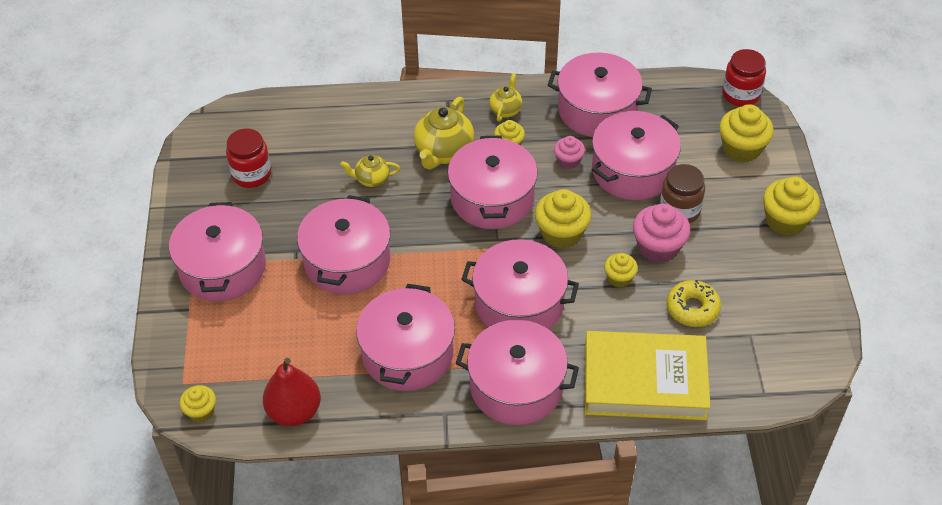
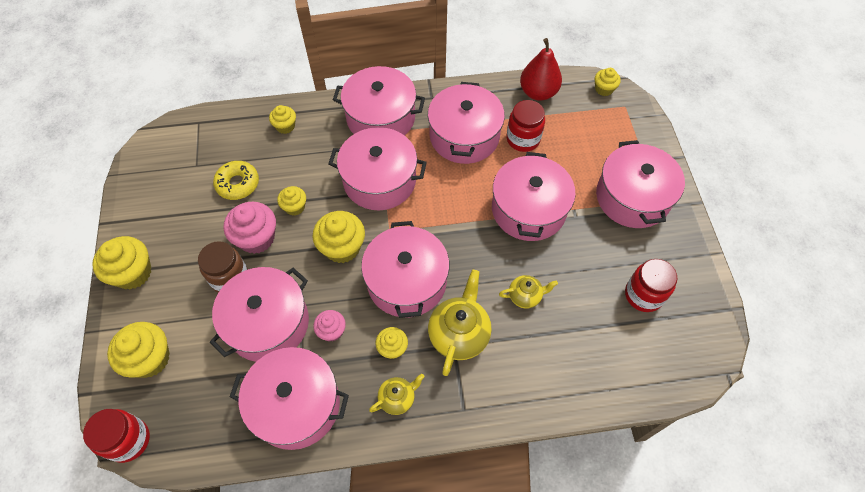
camera: 175 degrees right, 10 degrees up
(332, 345) = (523, 139): none -> red jar
(506, 110) = (397, 398): yellow teapot -> yellow teapot turned 135 degrees counterclockwise
(644, 381) = (285, 126): yellow book -> yellow cupcake

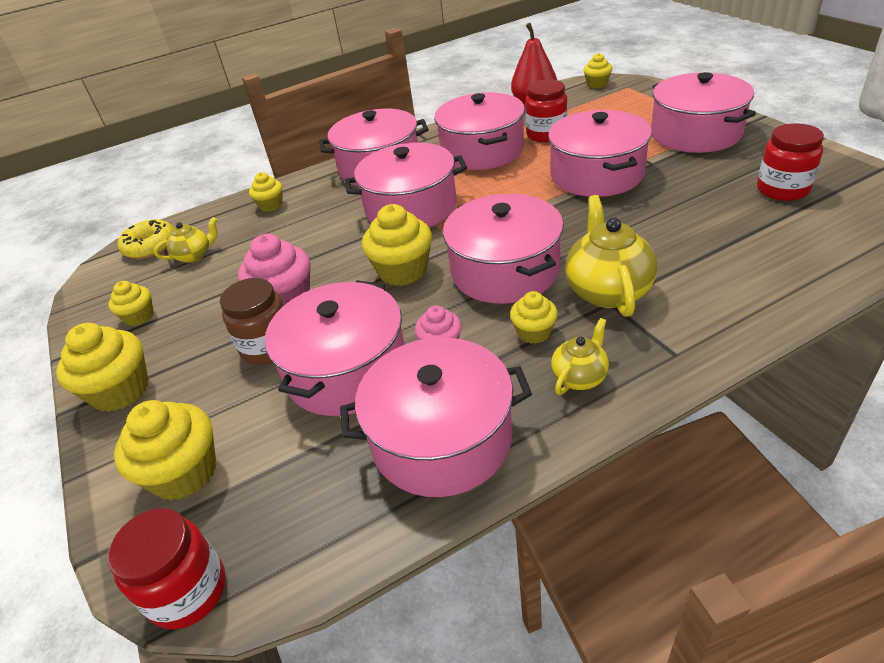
camera: 15 degrees left, 20 degrees down
(238, 184) = (235, 265): yellow donut -> yellow donut (150, 246)
(294, 207) = (320, 259): yellow cupcake -> yellow cupcake (139, 317)
(525, 296) = (656, 234): yellow teapot -> yellow teapot (194, 256)

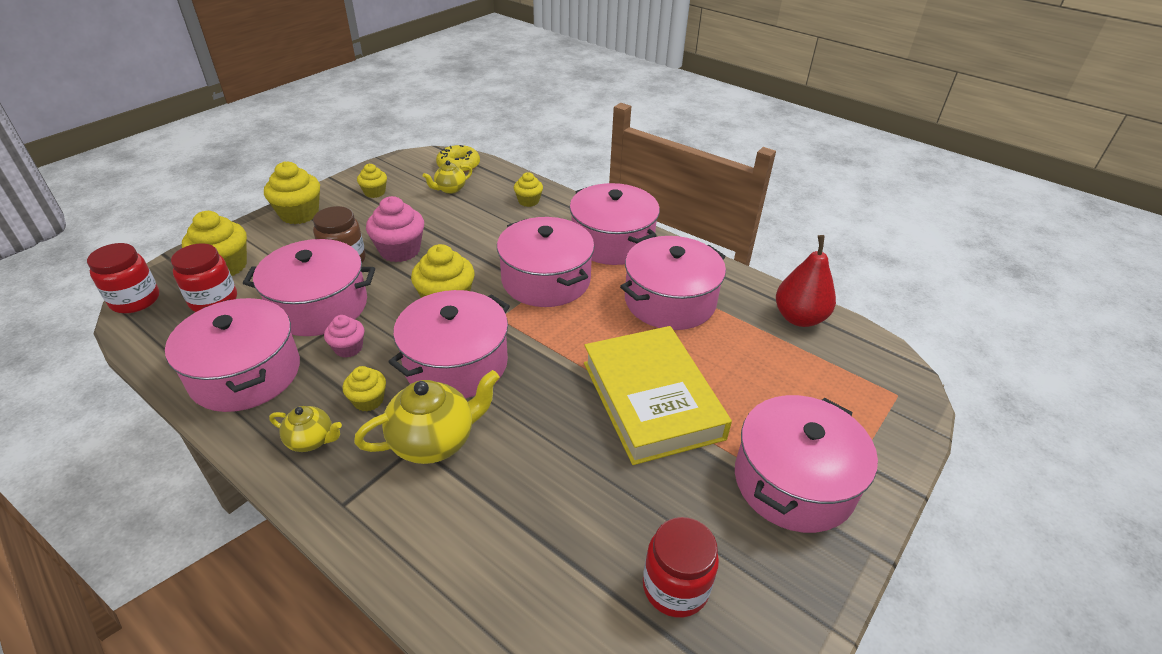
camera: 60 degrees right, 0 degrees up
(194, 256) = (450, 189): yellow teapot -> yellow teapot turned 105 degrees clockwise
(546, 134) = (728, 342): red jar -> red jar (213, 300)
(597, 84) = (888, 363): yellow cupcake -> none
(597, 174) = (652, 399): pink pot -> yellow book

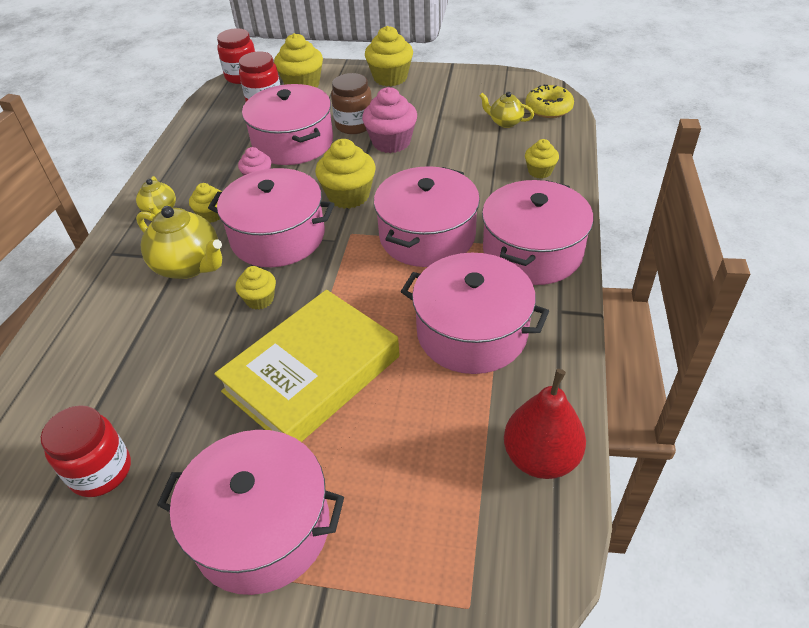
camera: 65 degrees right, 5 degrees up
(245, 373) = (204, 152): pink pot -> none
(374, 192) = (455, 92): yellow cupcake -> yellow cupcake (260, 299)

